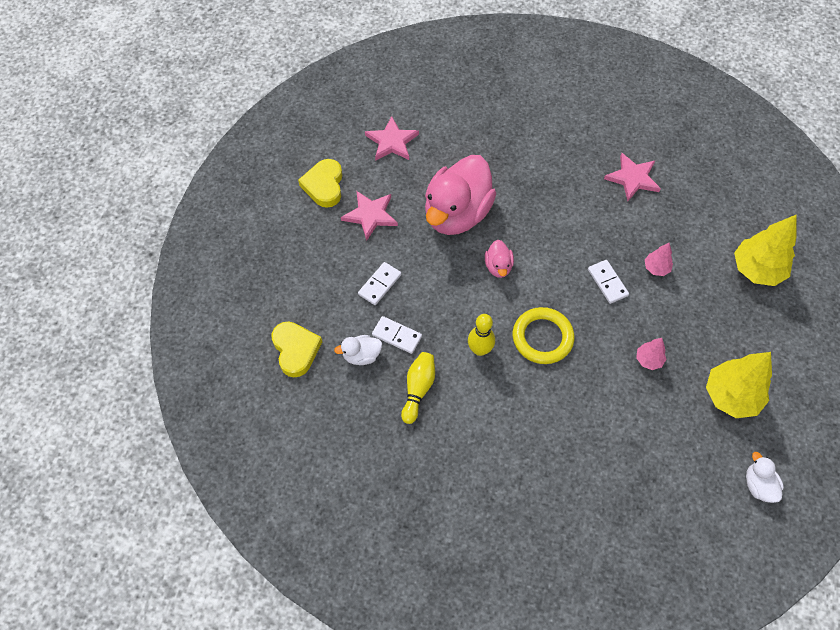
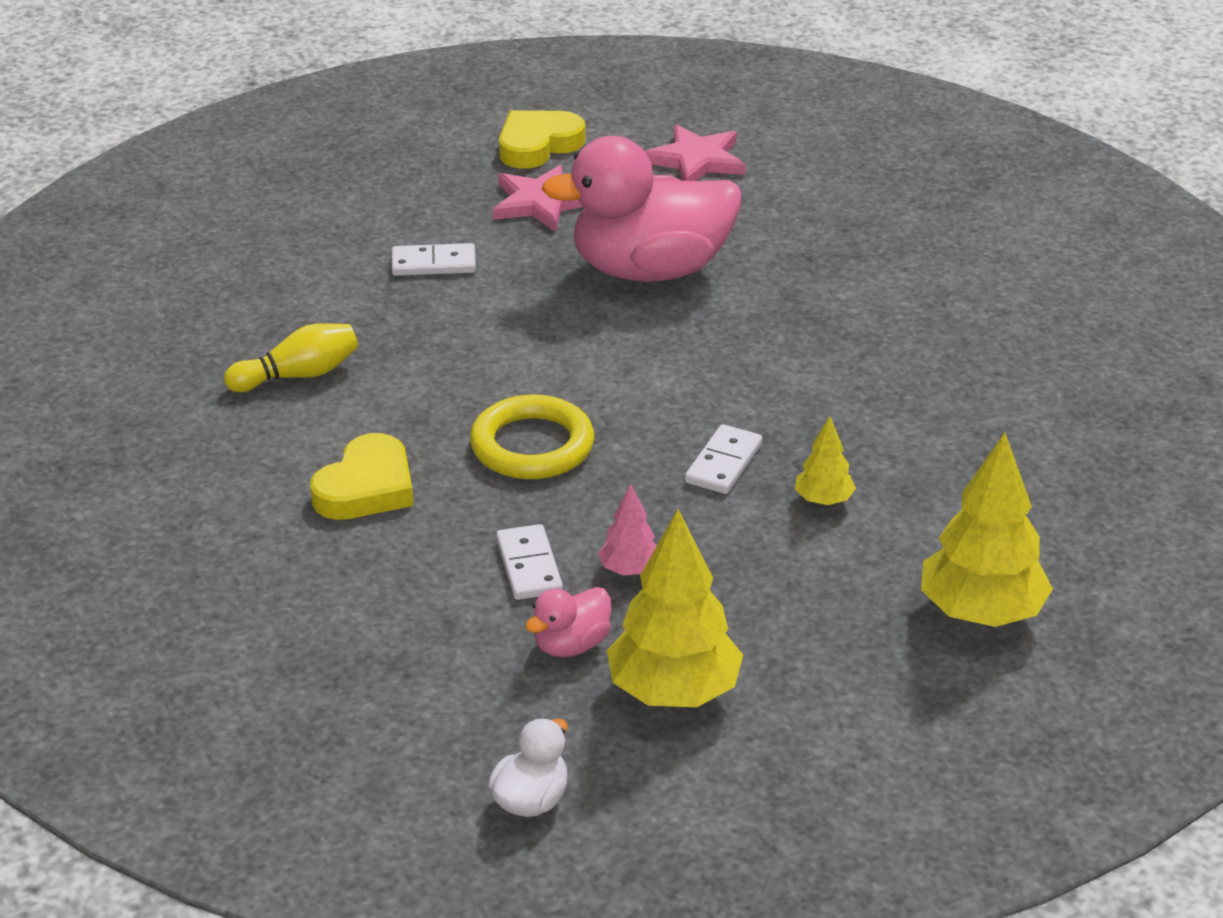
camera: 50 degrees right, 25 degrees down
(296, 350) = (238, 249): yellow heart -> yellow heart (366, 487)
(361, 355) = (295, 304): white duck -> none
(397, 336) = (365, 317): white domino -> white domino (528, 566)
(480, 349) = (435, 398): yellow bowling pin -> none
(498, 267) = (607, 348): pink duck -> pink duck (571, 645)
(633, 178) = (971, 399): pink star -> none
(656, 268) = (823, 500): pink tree -> yellow tree

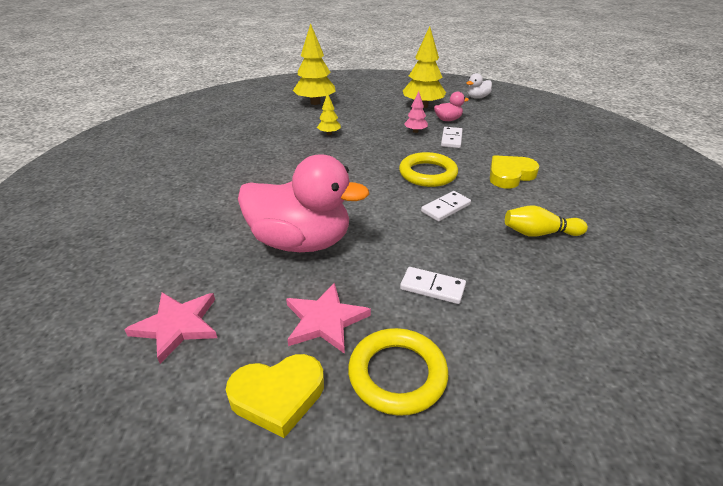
camera: 155 degrees left, 0 degrees up
(434, 184) = (397, 374): none -> yellow ring
(723, 463) = (353, 151): white domino -> white domino (446, 208)

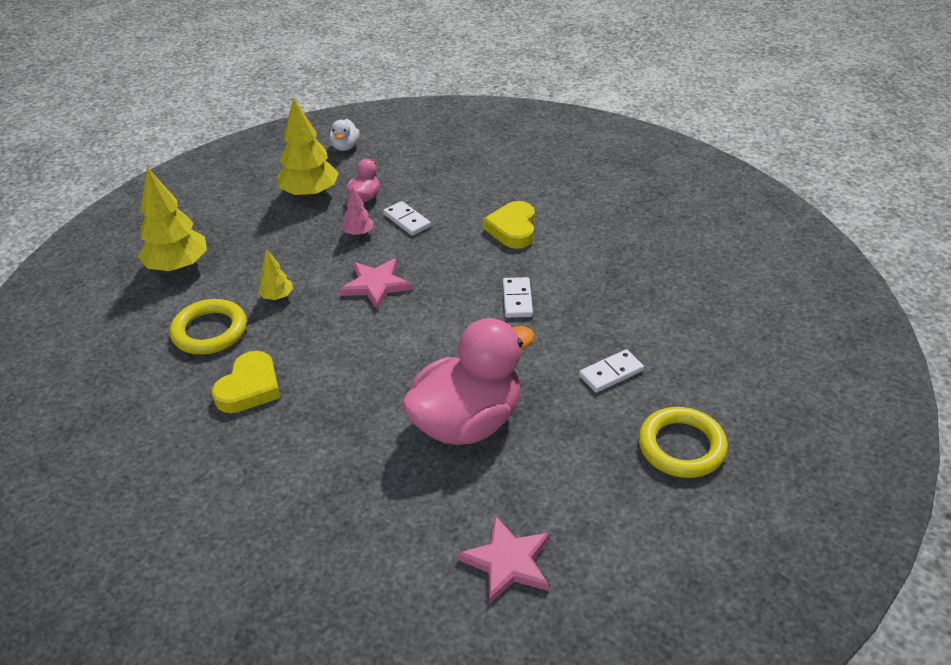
camera: 50 degrees left, 5 degrees up
(278, 396) = (647, 525): yellow heart -> yellow heart (249, 387)
(325, 320) = (590, 458): pink star -> pink star (376, 285)
(428, 173) = (450, 275): yellow ring -> yellow ring (210, 331)
(539, 233) = (607, 271): yellow bowling pin -> none

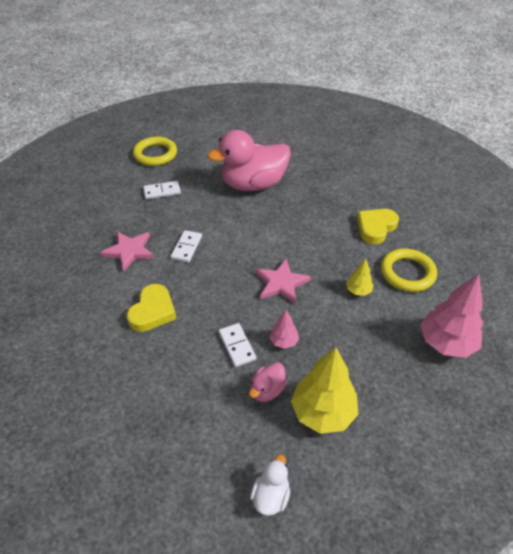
camera: 165 degrees left, 5 degrees up
(178, 266) = (446, 343): yellow tree -> pink tree
(508, 562) = (259, 133): pink star -> pink star (129, 251)

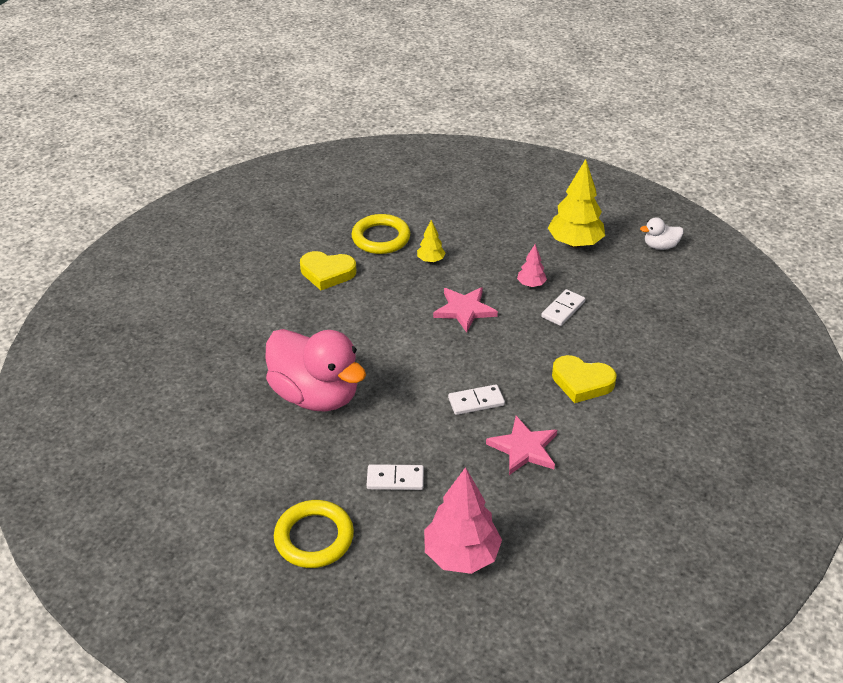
camera: 120 degrees left, 5 degrees down
(153, 311) = (582, 382): yellow heart -> yellow heart turned 150 degrees counterclockwise
(162, 191) = (395, 479): white domino -> white domino turned 45 degrees counterclockwise
(267, 390) = (586, 276): pink duck -> none
(446, 343) = (448, 202): pink tree -> pink tree (461, 555)

